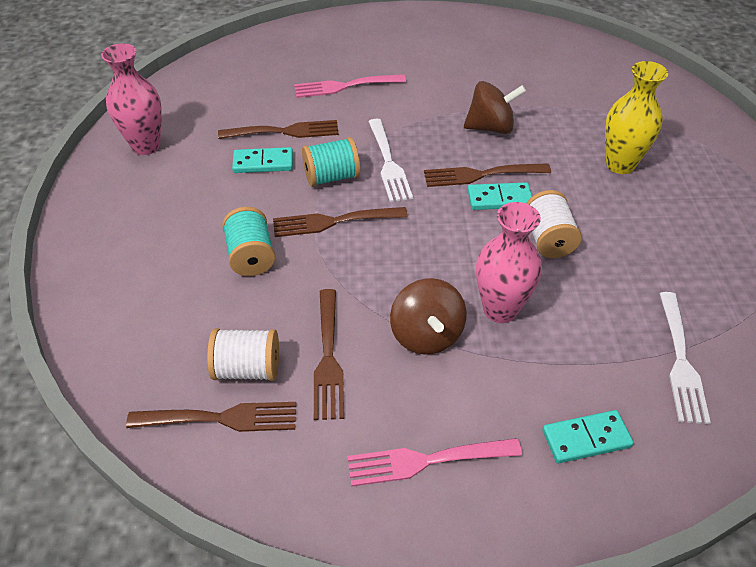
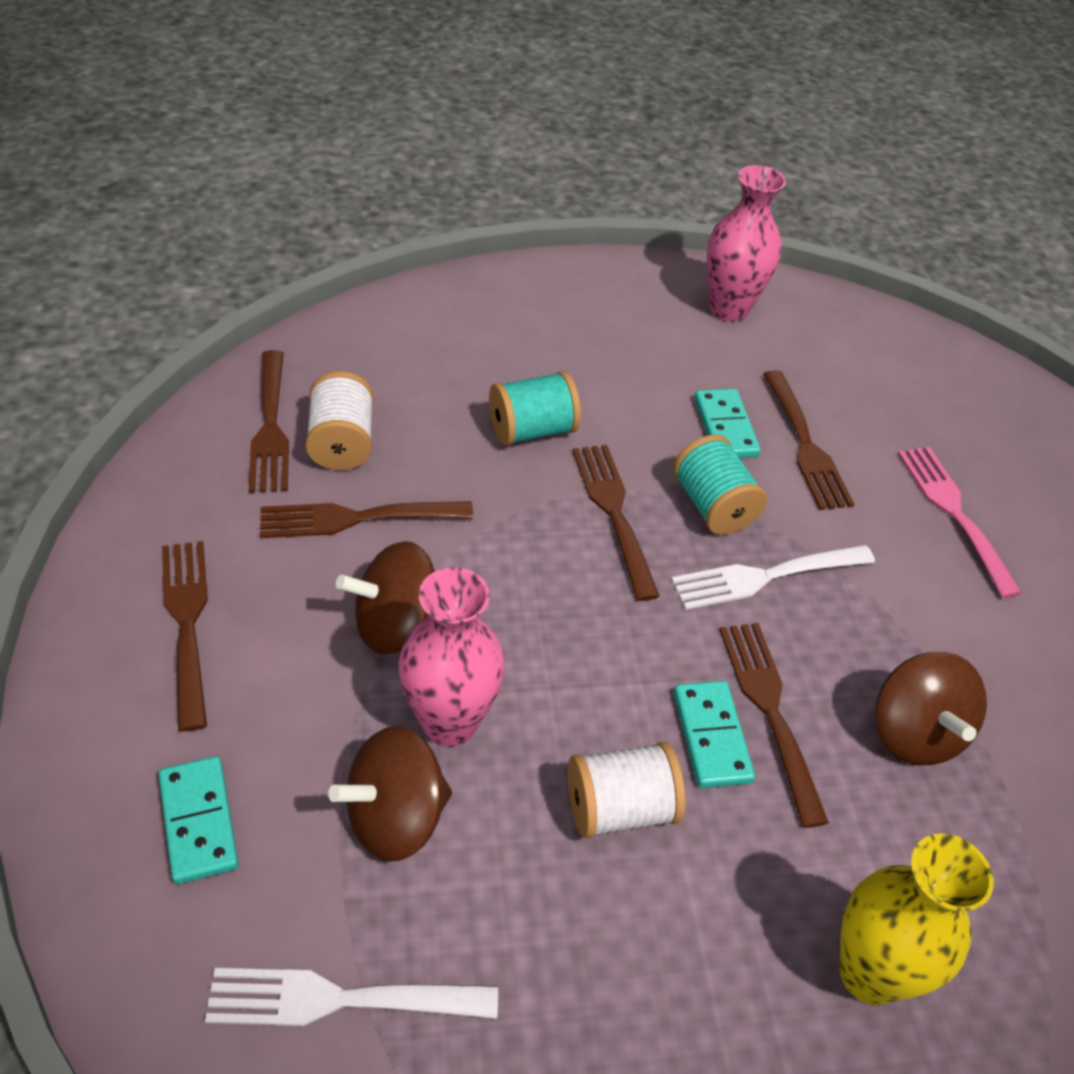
camera: 80 degrees right, 0 degrees up
(426, 461) = (187, 622): pink fork -> brown fork
(568, 336) = (395, 817): none -> brown spinning top

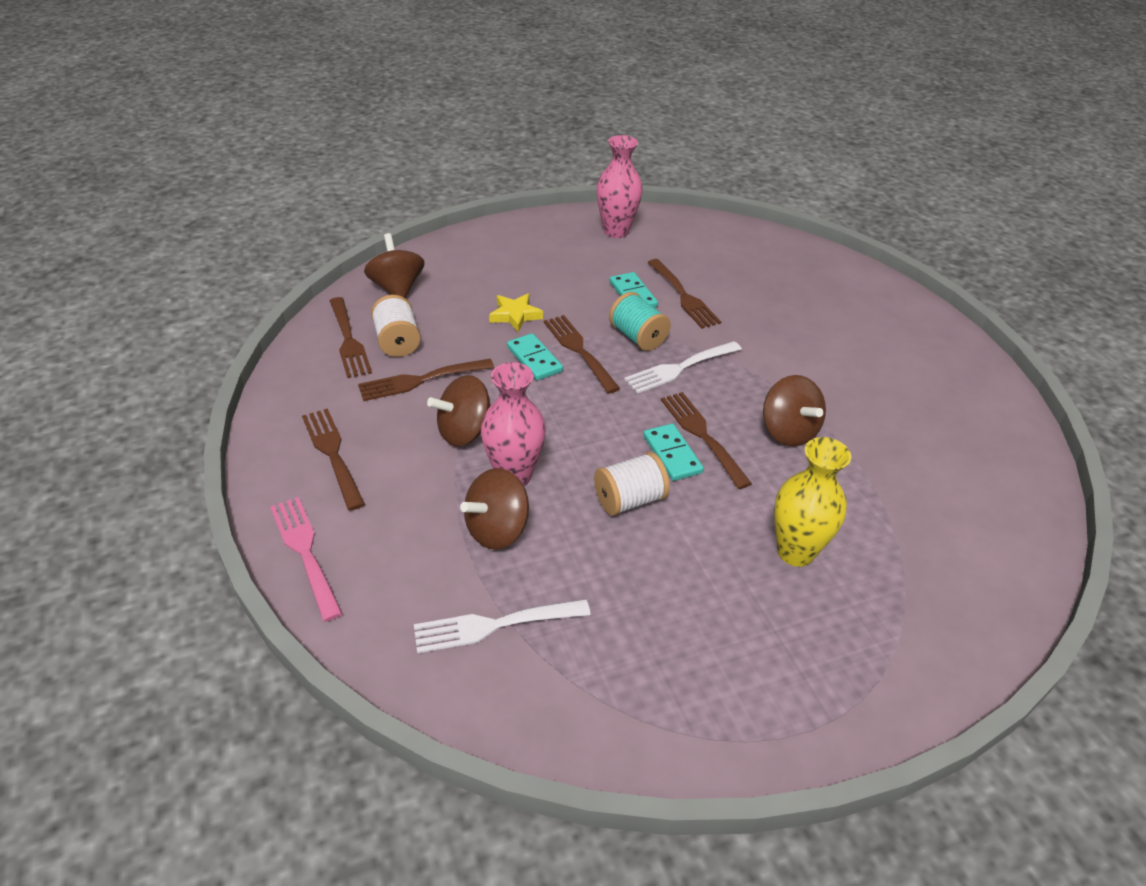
camera: 10 degrees left, 5 degrees down
(198, 821) = (377, 554): turquoise domino -> turquoise domino (534, 359)
(368, 350) = (397, 288): none -> brown spinning top
(532, 430) = (515, 315): turquoise spool -> yellow star
(953, 512) = (780, 317): pink fork -> pink fork (305, 552)

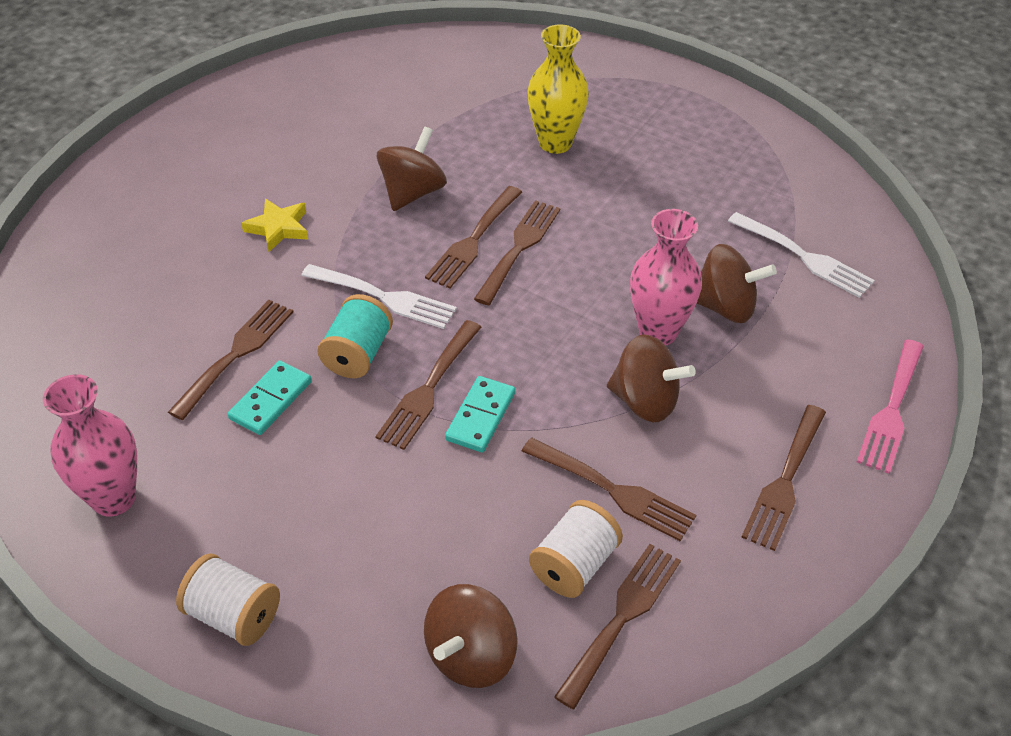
camera: 125 degrees left, 5 degrees up
(515, 315) = (414, 485): yellow star -> yellow star (278, 228)
(629, 500) = (602, 248): white spool -> white spool (234, 615)
(672, 454) = (519, 248): turquoise domino -> brown fork

